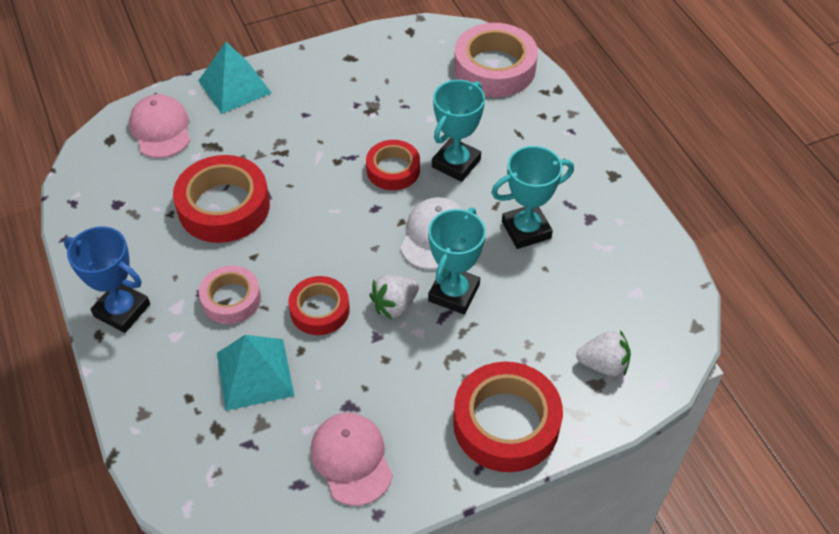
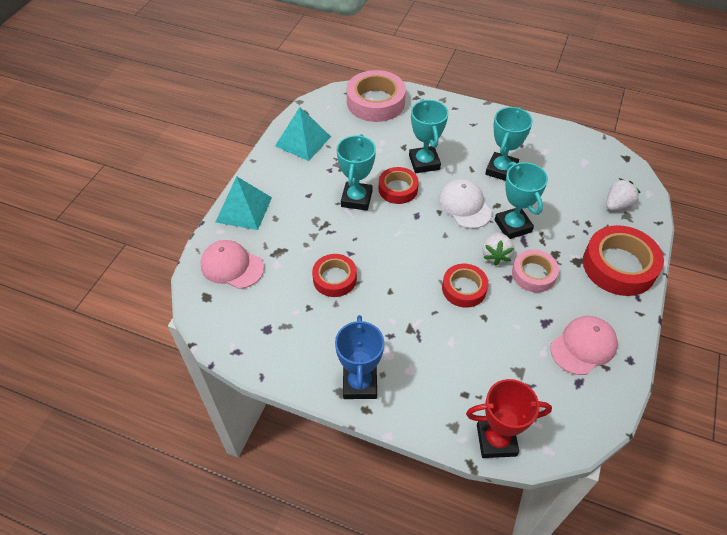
camera: 45 degrees left, 0 degrees up
(122, 310) = (359, 384): blue trophy -> blue trophy turned 75 degrees counterclockwise
(158, 458) = (496, 440): none -> red trophy
(224, 206) = (334, 278): red tape -> red tape, size x0.60
(231, 299) = (411, 323): pink tape -> pink tape (533, 274)
(255, 374) = (480, 350): turquoise pyramid -> turquoise pyramid (303, 141)
(342, 150) = (356, 199): none -> turquoise trophy
(351, 459) = (583, 346): pink cap -> pink cap turned 120 degrees clockwise

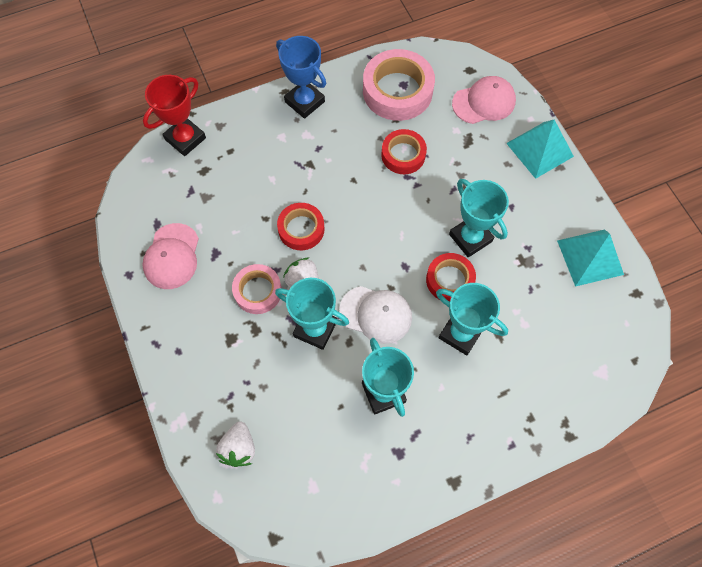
camera: 135 degrees right, 15 degrees up
(375, 102) = (593, 374): pink tape -> pink tape (397, 91)
(619, 266) = (191, 365): red tape -> none

